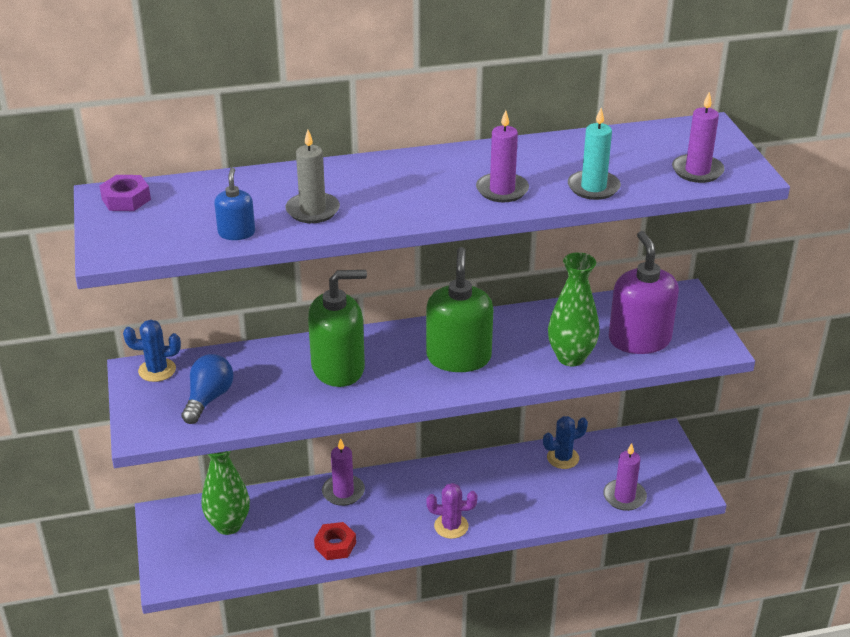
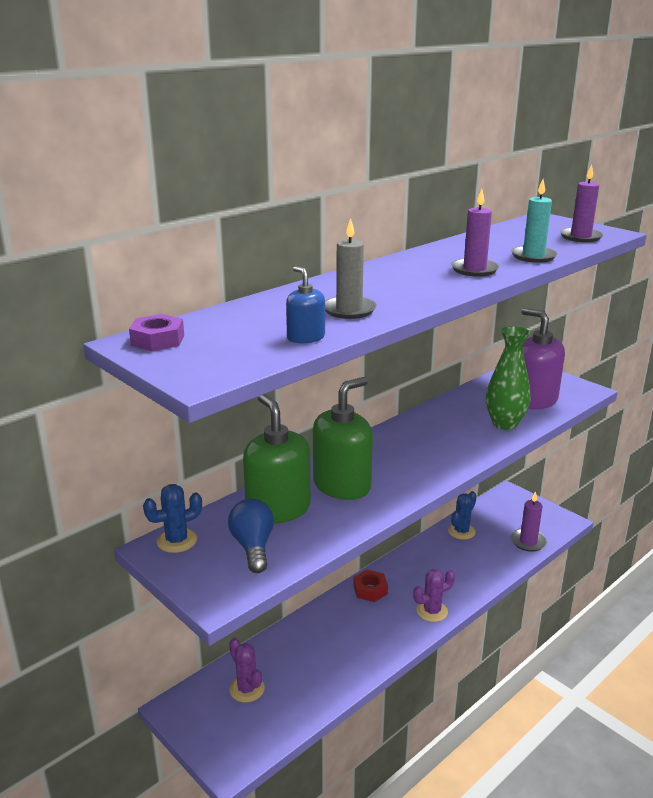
camera: 30 degrees left, 10 degrees down
(228, 525) = (247, 689): green vase -> purple cactus
(335, 545) = (356, 665): red nut -> red nut (370, 590)
(343, 492) = (323, 620): purple candle -> none
(458, 357) = (427, 448): green soap dispenser -> green soap dispenser (278, 509)

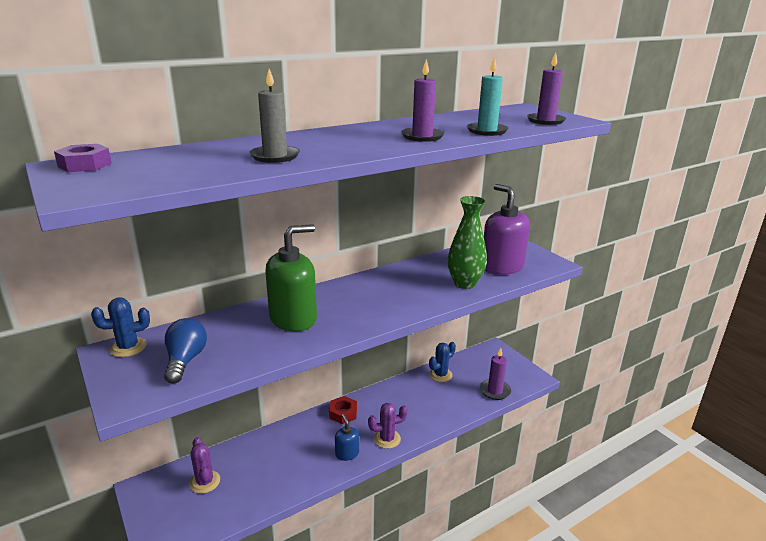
camera: 10 degrees right, 0 degrees up
(278, 509) = (227, 331): green soap dispenser -> none
(305, 337) = (210, 172): blue soap dispenser -> blue soap dispenser (347, 453)

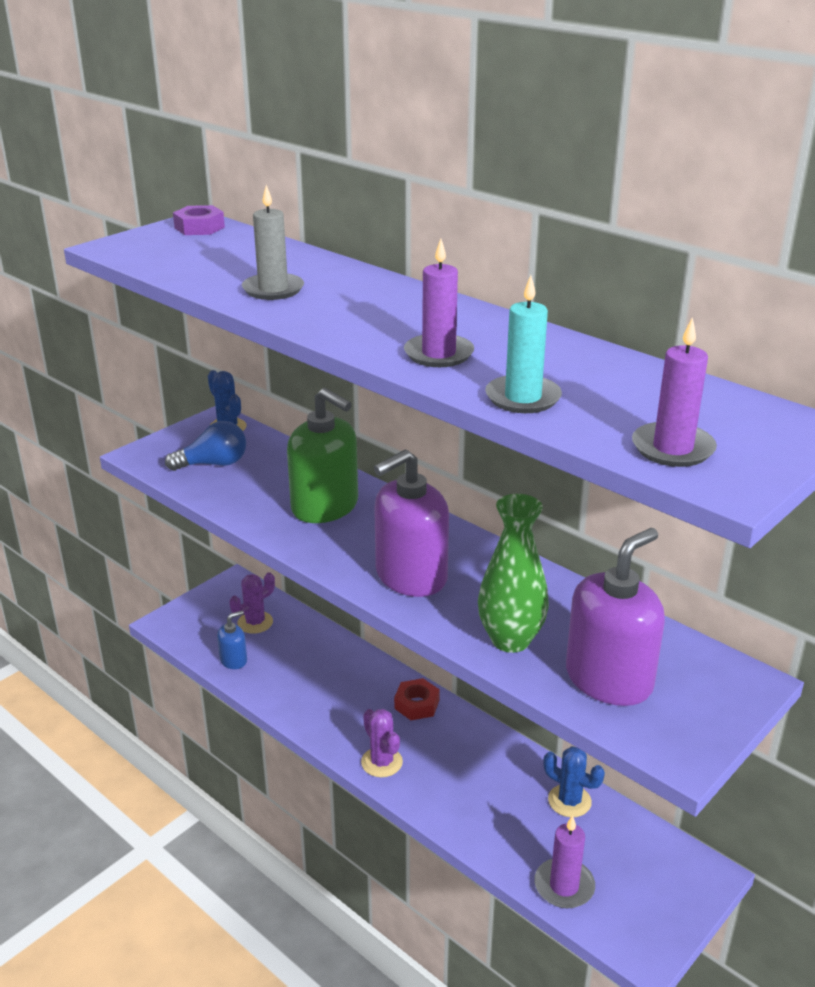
camera: 75 degrees right, 5 degrees up
(347, 453) = (338, 727): blue soap dispenser -> blue soap dispenser (233, 660)
(393, 301) = (411, 576): none -> purple soap dispenser

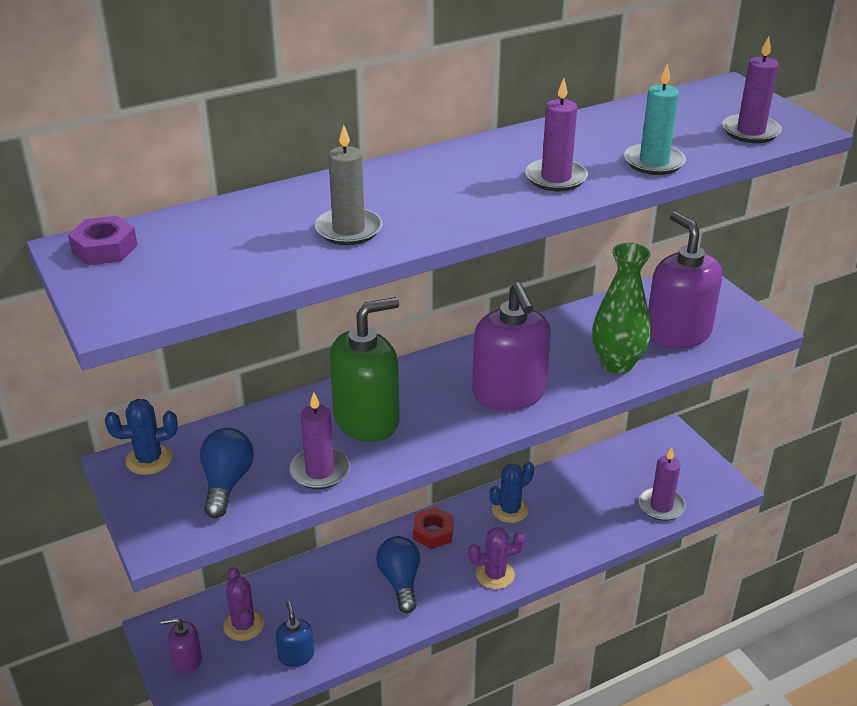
camera: 70 degrees left, 5 degrees up
(209, 605) = (187, 660): none -> purple soap dispenser
(245, 500) = (320, 471): none -> purple candle
(342, 699) = (400, 582): none -> blue light bulb
(569, 801) = (581, 476): blue cactus -> blue cactus (510, 510)

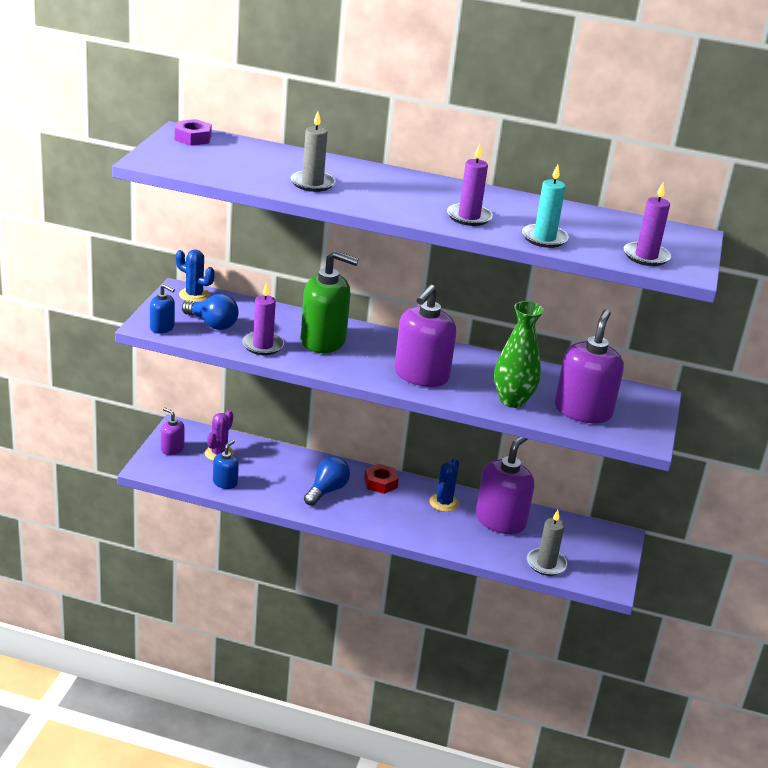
camera: 40 degrees right, 5 degrees down
(179, 531) = (162, 327): none -> blue soap dispenser
(226, 483) = (212, 324): blue light bulb -> blue light bulb turned 75 degrees clockwise
(495, 575) = (384, 523): purple cactus -> none
(510, 510) = (444, 503): blue cactus -> blue cactus turned 75 degrees counterclockwise
(574, 491) = (500, 520): none -> purple soap dispenser
(661, 506) = (546, 564): purple candle -> grey candle

